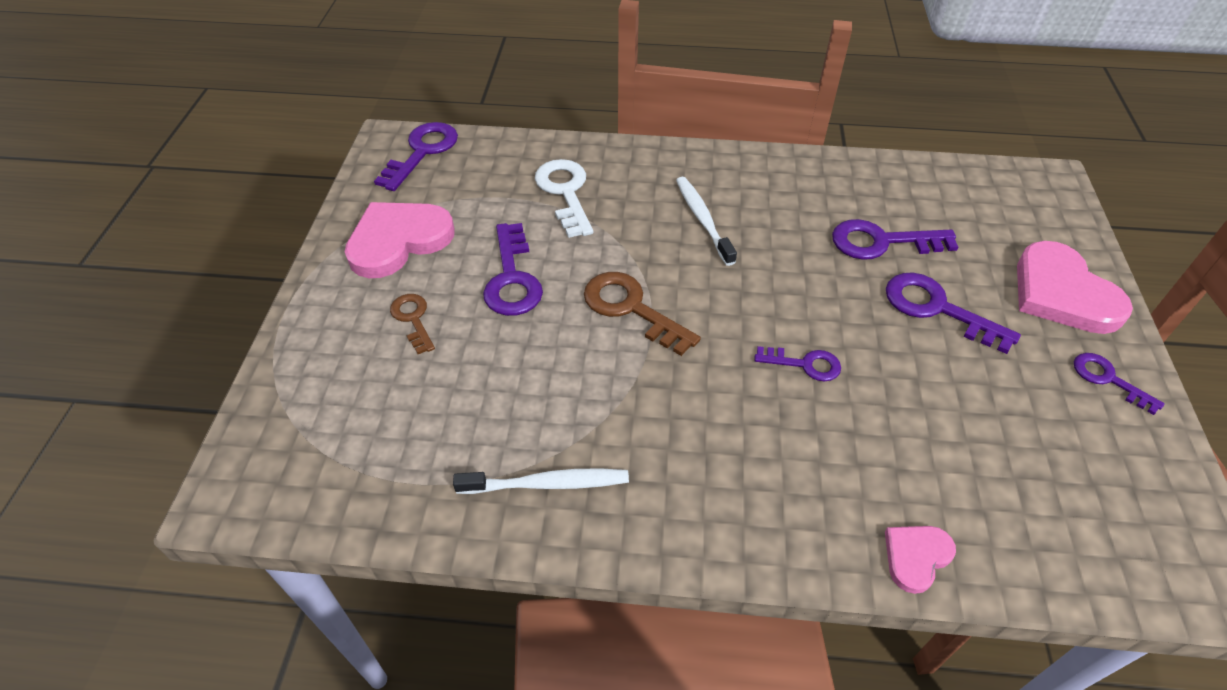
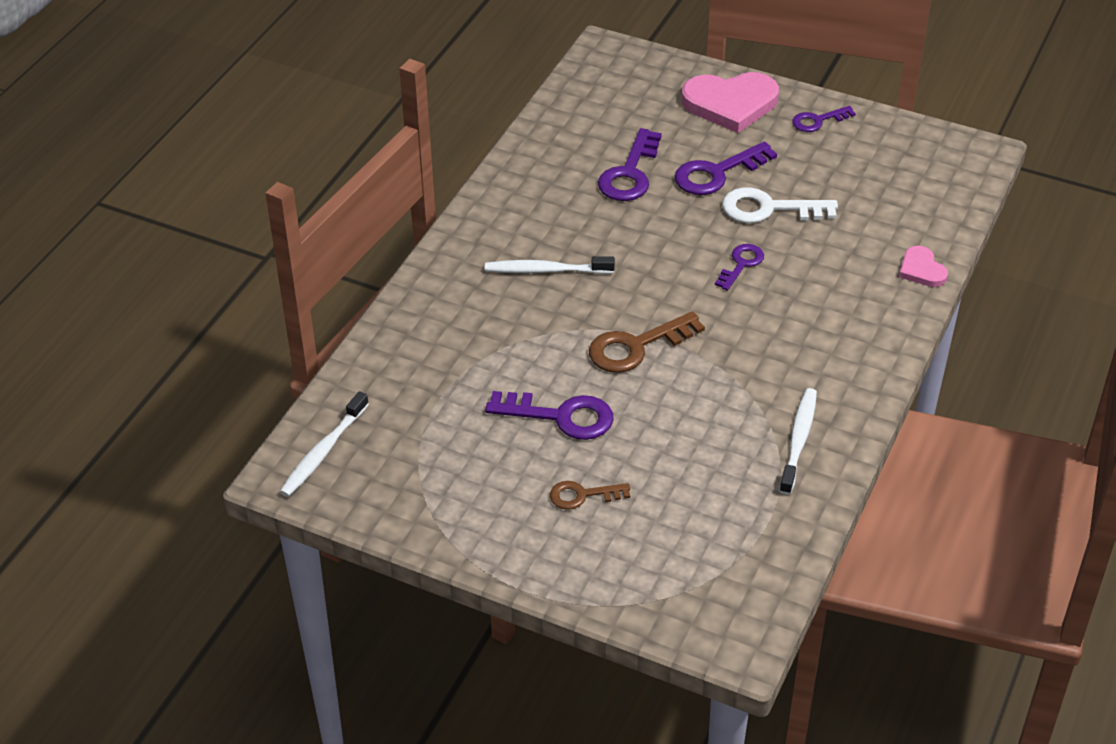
camera: 70 degrees left, 5 degrees down
(398, 241) = (464, 491): pink heart -> none
(422, 152) = (323, 452): purple key -> white toothbrush
(565, 193) = (456, 353): white key -> white key (769, 209)

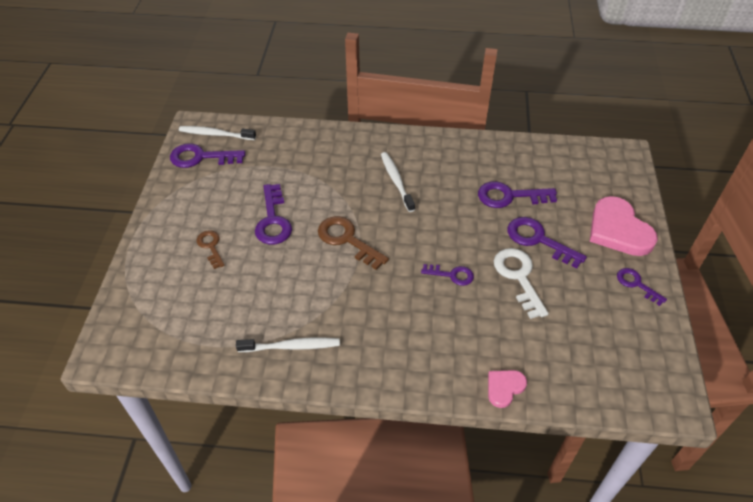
camera: 70 degrees right, 5 degrees up
(372, 478) = (201, 157): none -> purple key

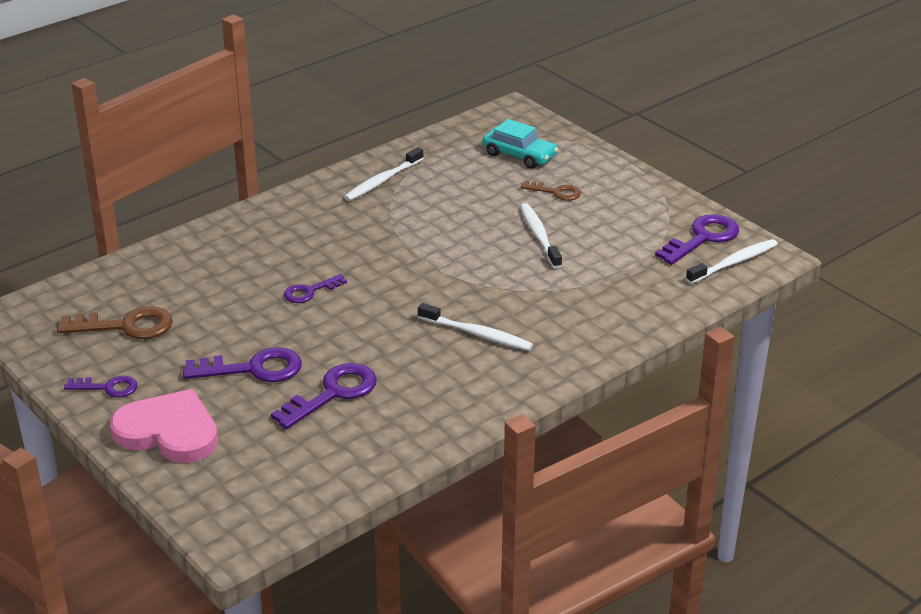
camera: 135 degrees right, 15 degrees down
(176, 298) = (519, 155): none -> turquoise car
(273, 220) = (539, 236): purple key -> white toothbrush
(347, 240) = (447, 261): brown key -> brown key (126, 326)
(504, 388) = (175, 248): pink heart -> none
(518, 277) = (241, 325): white key -> none

